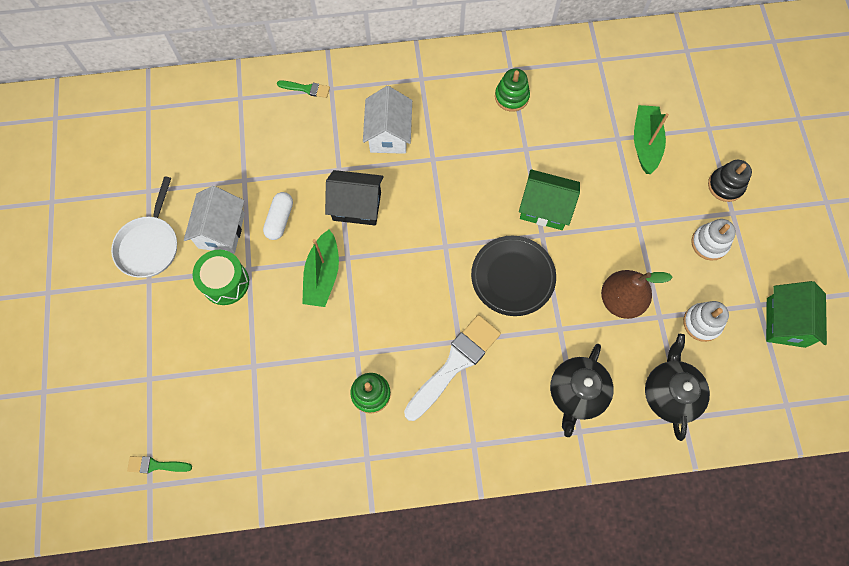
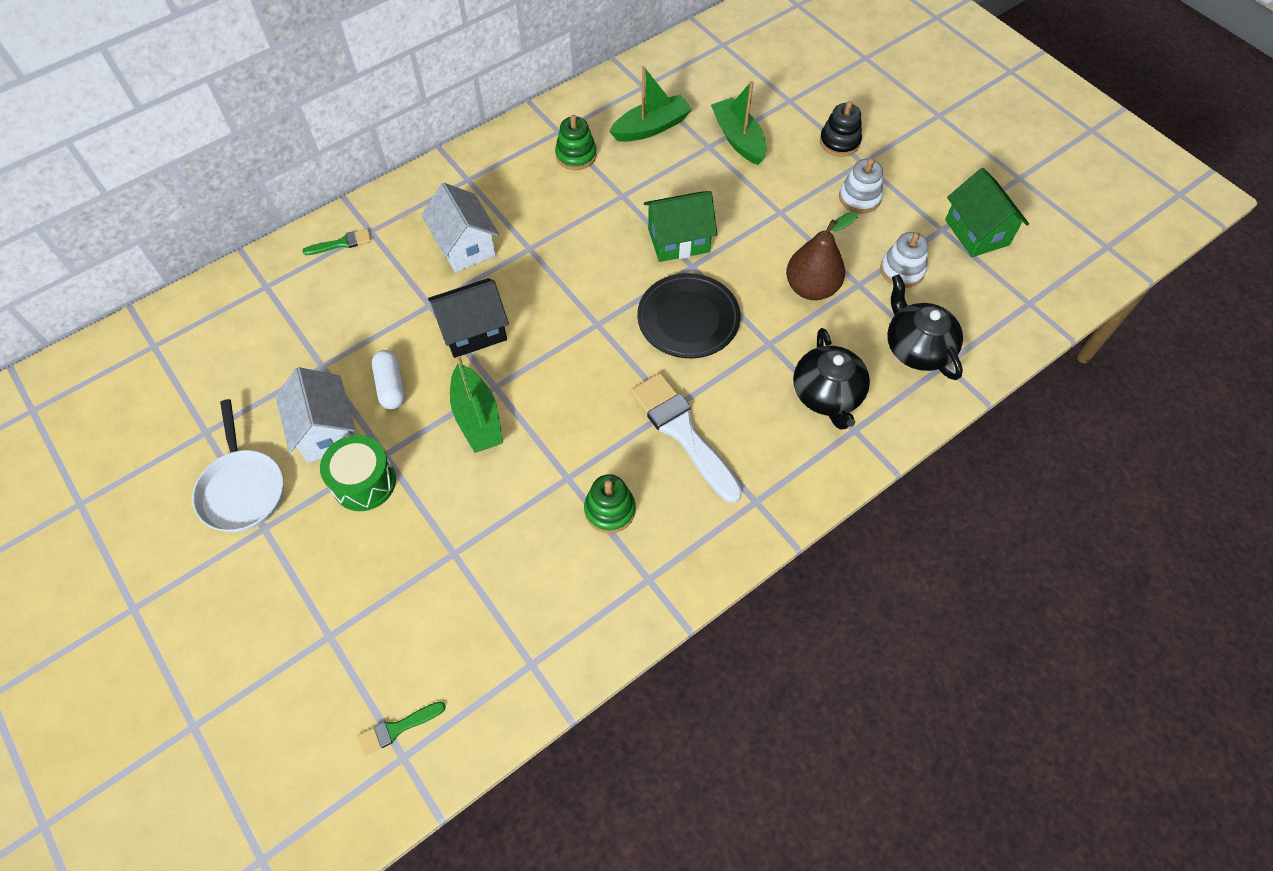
camera: 30 degrees left, 10 degrees down
(454, 364) = (682, 432): white brush -> white brush turned 45 degrees counterclockwise
(583, 100) = (651, 127): none -> green boat

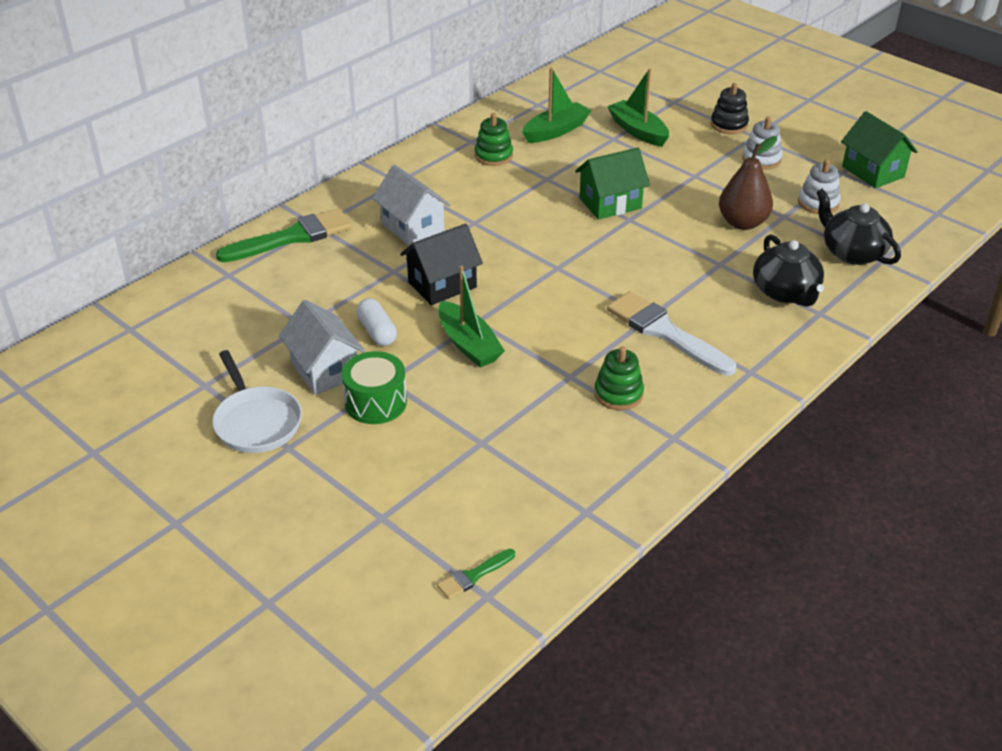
camera: 10 degrees left, 20 degrees down
(341, 243) = (292, 237): green brush -> green brush, size x2.09
(688, 319) = (640, 255): black plate -> none

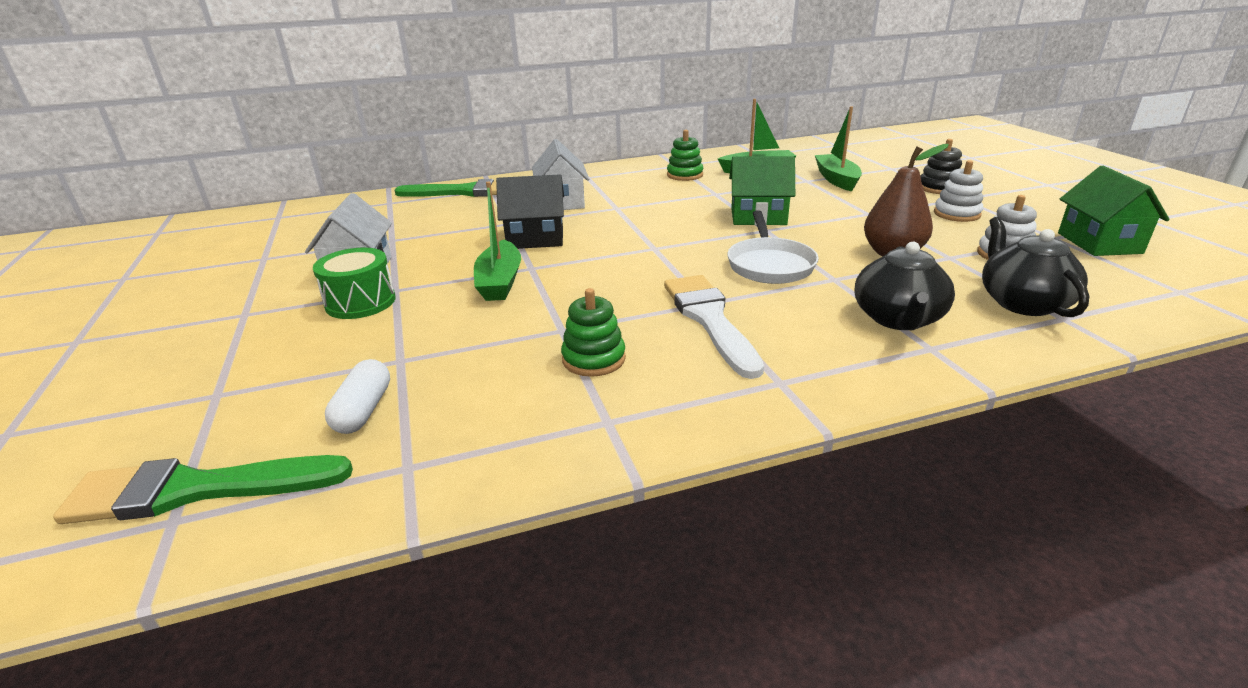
camera: 30 degrees right, 10 degrees down
(256, 421) = (254, 290): white pan -> white pan (769, 264)
(377, 331) = (438, 256): white capsule -> white capsule (363, 410)
(473, 576) = (196, 490): green brush -> green brush, size x2.09

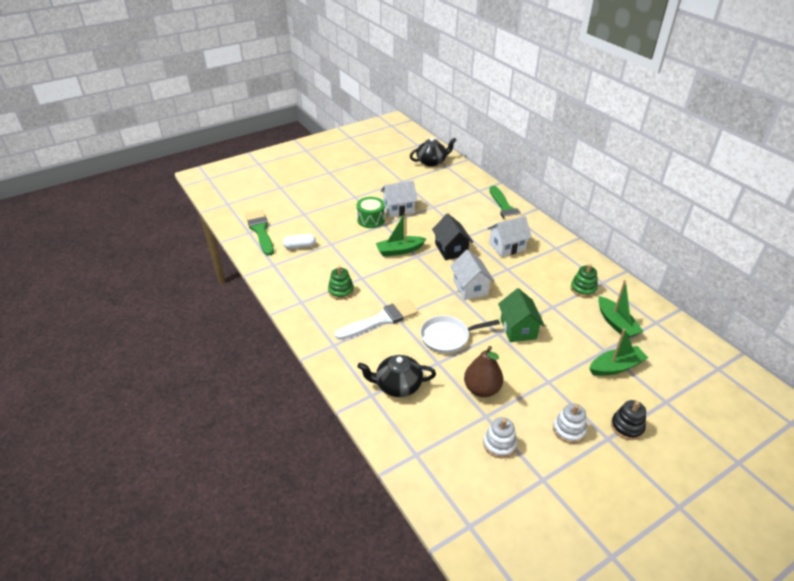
camera: 75 degrees right, 10 degrees up
(649, 235) = (470, 288): none -> white house
(1022, 302) = (430, 440): black teapot -> black teapot (432, 162)
(1099, 243) = (542, 504): green house -> none

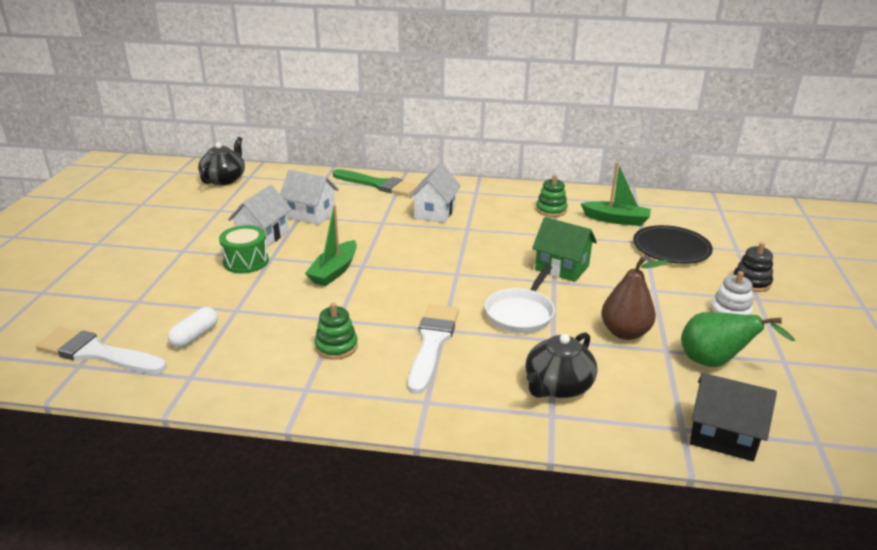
camera: 50 degrees left, 10 degrees down
(260, 231) = (97, 353): green brush -> white brush
(451, 249) = (387, 241): black house -> black house (723, 436)
(470, 288) = (464, 261): white house -> white house (311, 214)
(499, 444) = (715, 362): white stacking toy -> green pear
(616, 367) = (671, 248): green boat -> black plate

